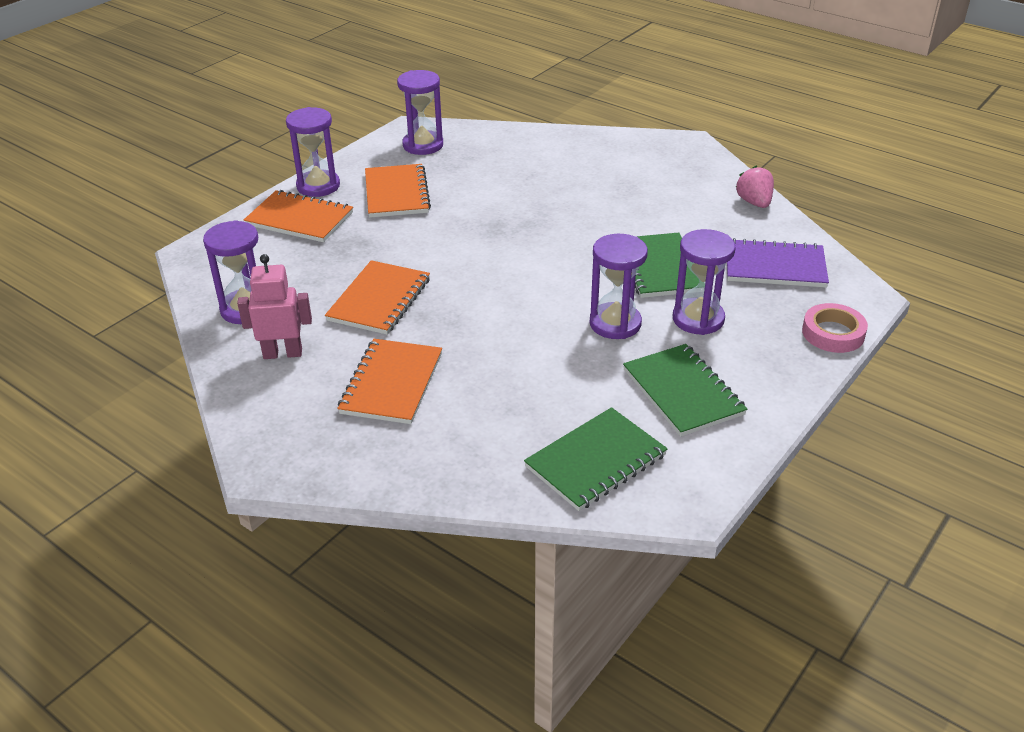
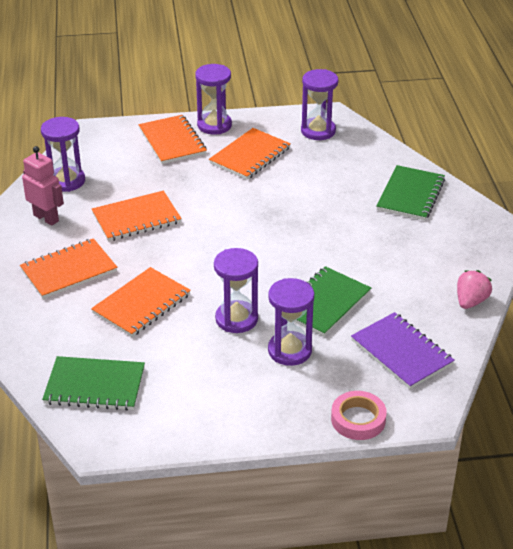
camera: 45 degrees right, 0 degrees up
(513, 366) = (141, 304): none -> orange notebook
(682, 392) = (203, 385): green notebook -> green notebook (410, 195)

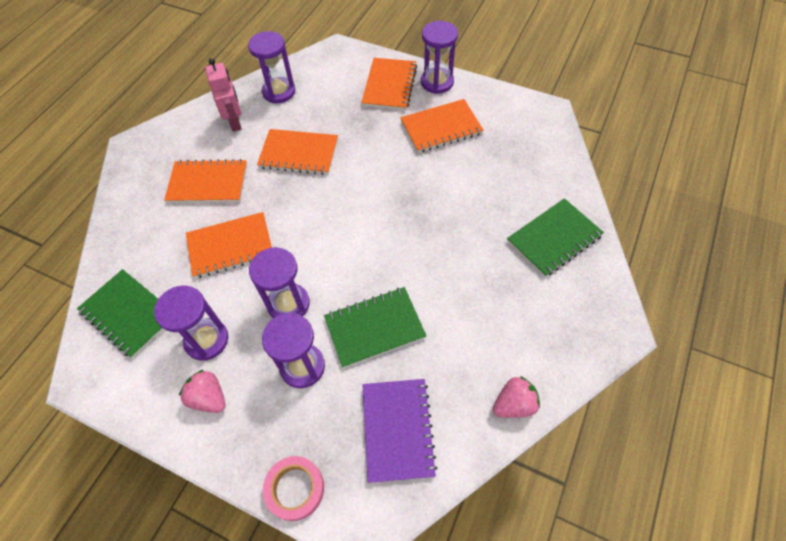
camera: 35 degrees right, 20 degrees up
(231, 403) = (209, 398): none -> pink strawberry
(318, 131) = (522, 125): purple hourglass -> purple hourglass (206, 340)

